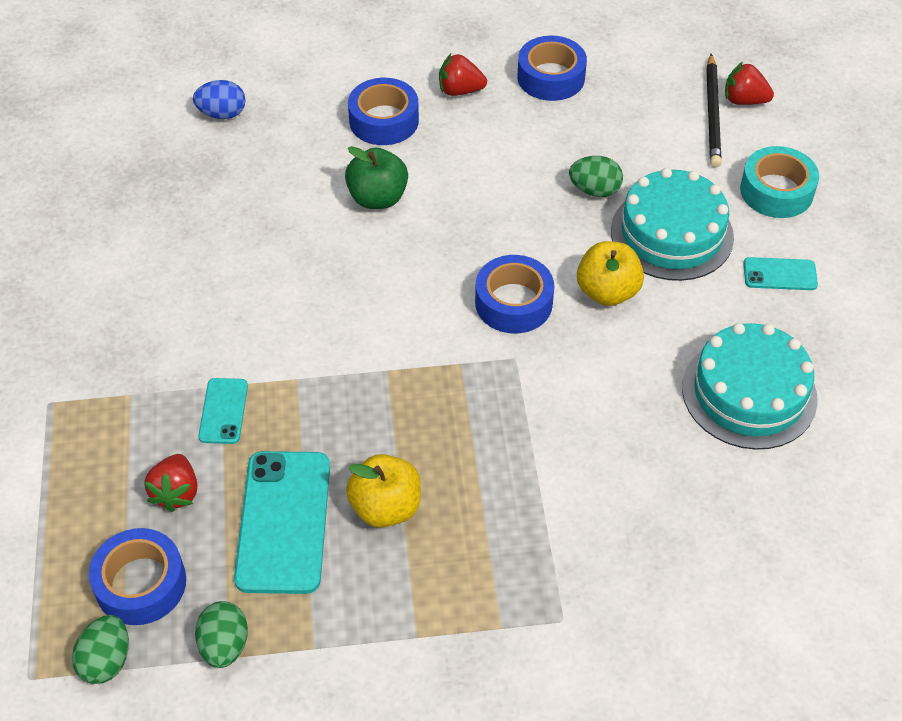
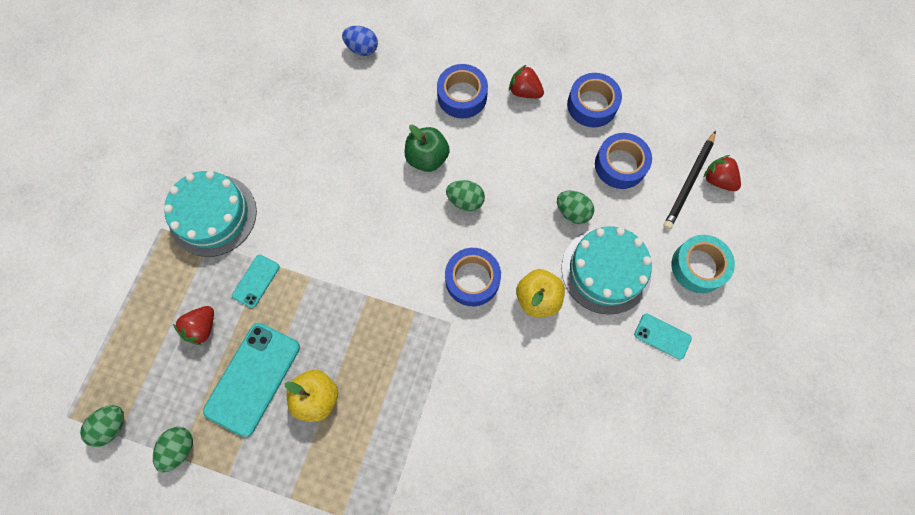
camera: 25 degrees right, 20 degrees up
(141, 584) = (154, 382): blue tape -> blue tape (620, 165)
(454, 225) = (465, 201): none -> green egg
(749, 393) = (589, 421): turquoise cake -> turquoise cake (213, 215)

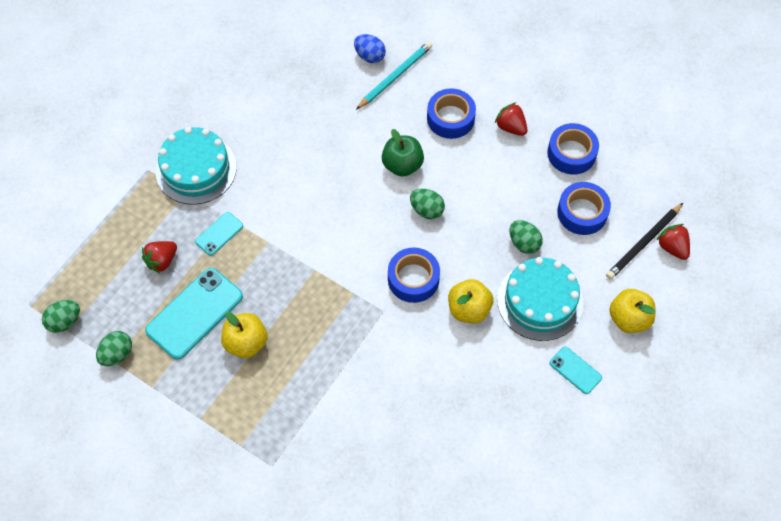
camera: 15 degrees right, 10 degrees down
(394, 64) = (395, 76): none -> turquoise pencil
(698, 266) = (629, 319): turquoise tape -> yellow apple

